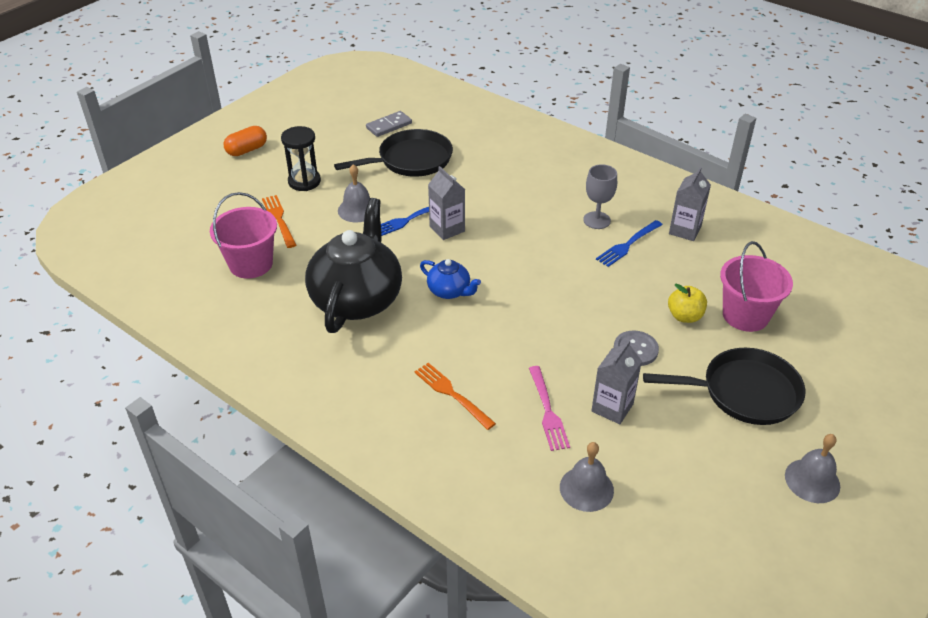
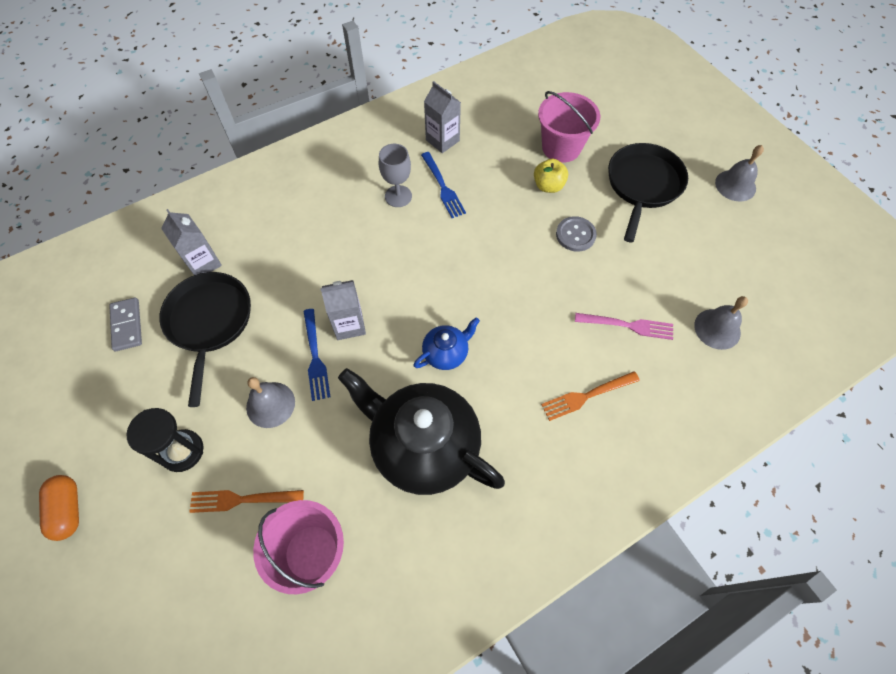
camera: 70 degrees left, 20 degrees up
(612, 407) = (636, 277): grey carton -> grey carton (203, 263)

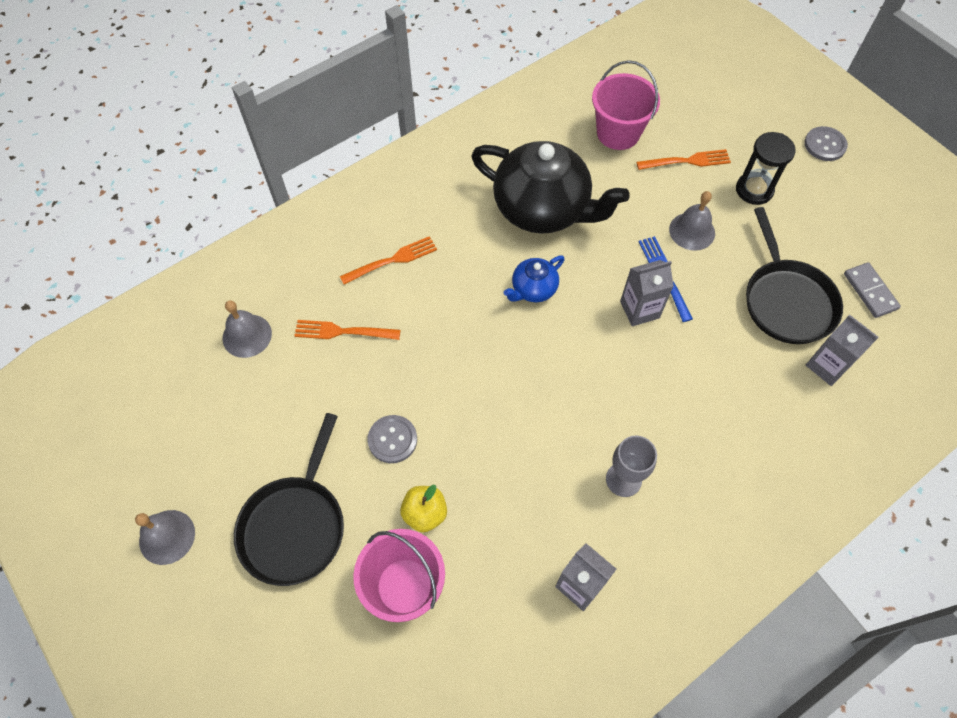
camera: 175 degrees right, 0 degrees up
(68, 510) = (825, 145): orange capsule -> grey button
(443, 187) = (567, 499): blue fork -> none
(628, 325) = (343, 331): pink fork -> orange fork

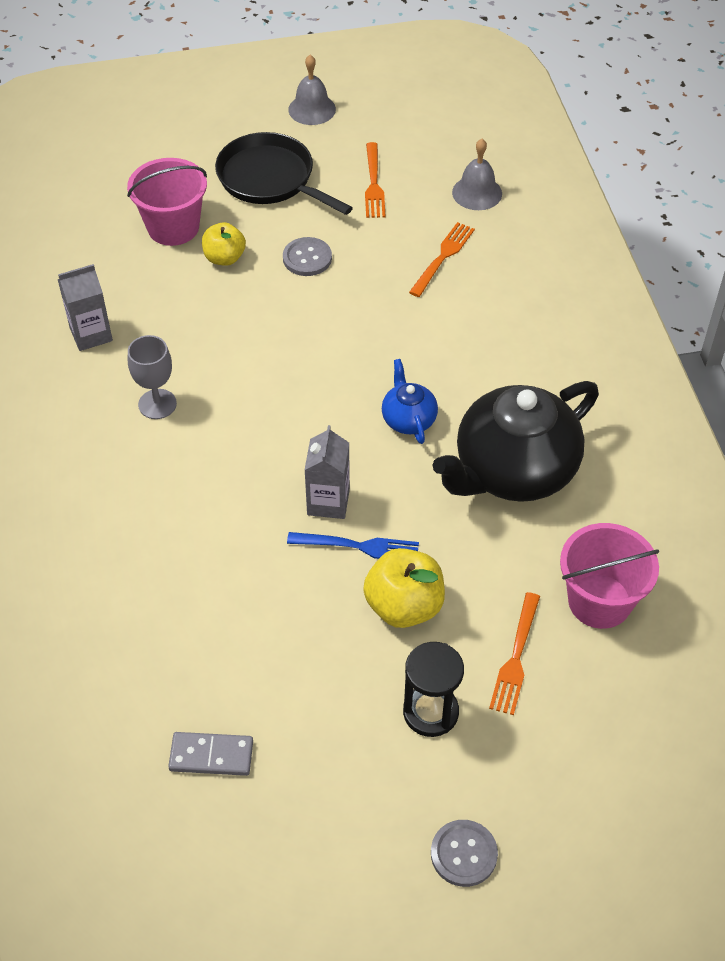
camera: 115 degrees right, 10 degrees down
(392, 260) = (509, 317): orange fork -> orange fork (373, 184)
(692, 231) = (404, 606): grey bell -> yellow apple
(786, 301) = (254, 653): black pan -> none
(827, 366) = (151, 646): grey carton -> none

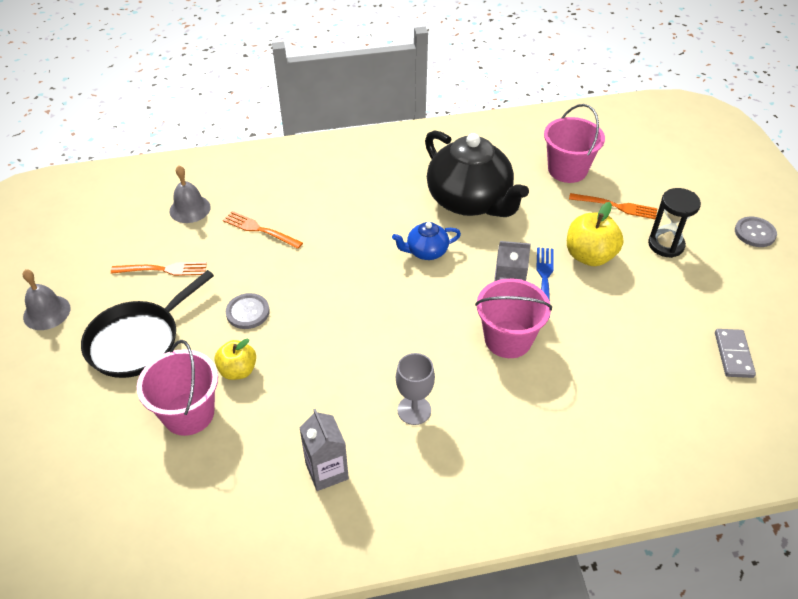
camera: 90 degrees left, 5 degrees down
(254, 497) = (508, 339): none -> pink bucket

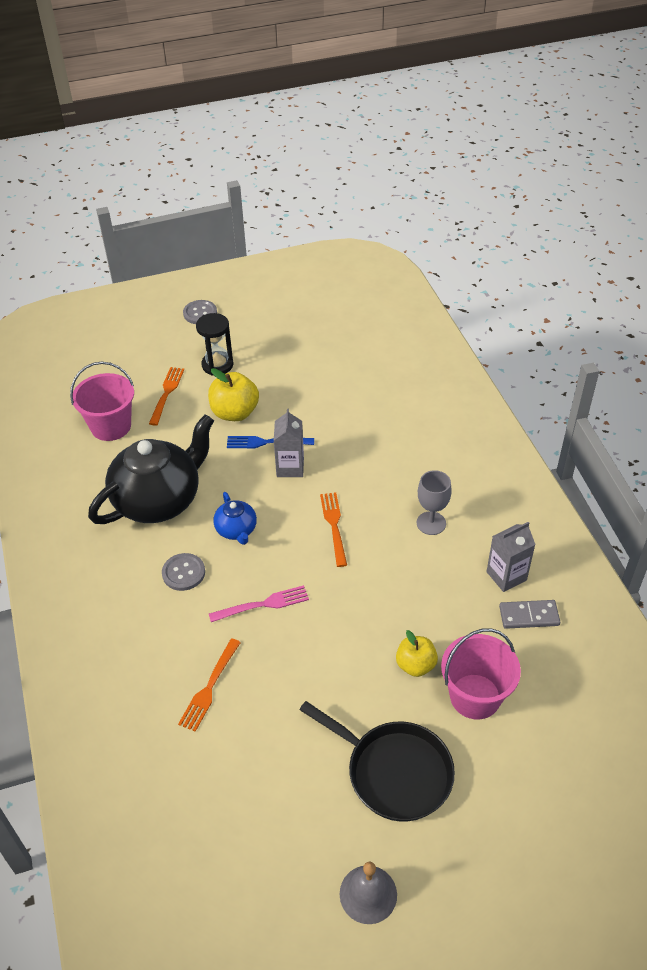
camera: 95 degrees left, 0 degrees up
(163, 269) = (283, 777): orange fork -> orange fork (334, 526)
(190, 209) = (173, 776): grey bell -> none
(248, 312) = (338, 673): grey button -> grey button (183, 573)
(335, 266) = (263, 604): none -> pink fork
(508, 339) = (342, 465): pink bucket -> none
(733, 355) = (336, 337): grey domino -> grey domino (529, 616)

